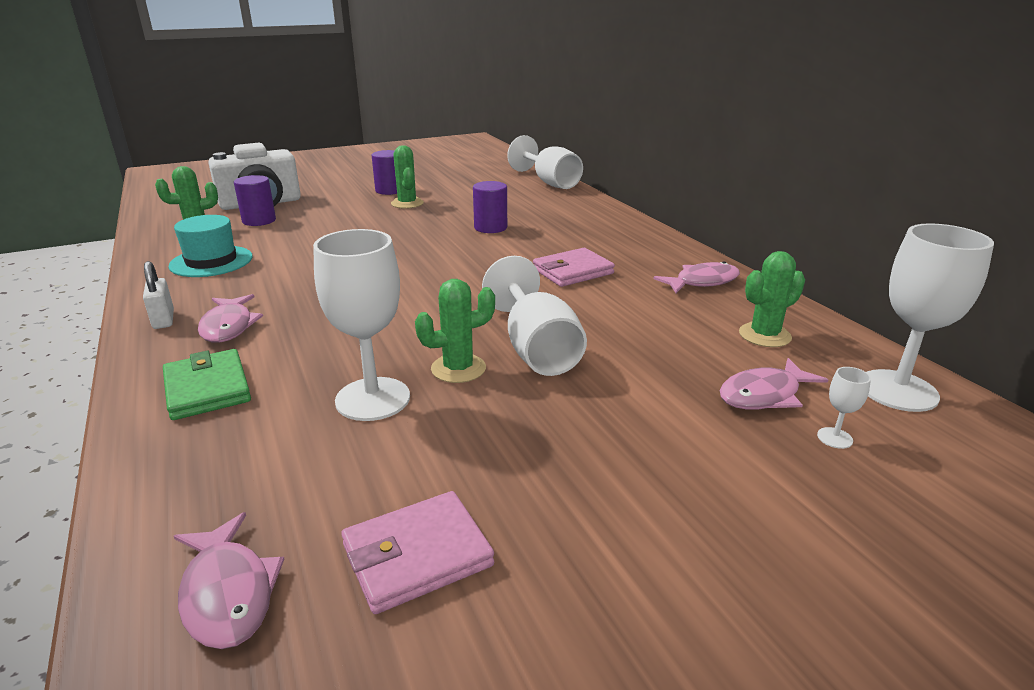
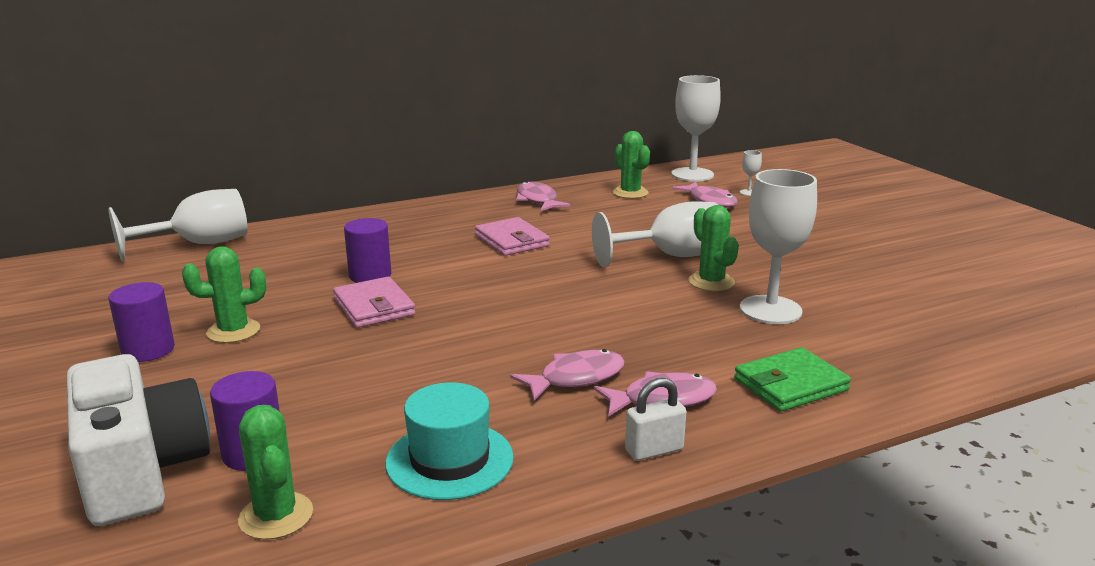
camera: 90 degrees left, 5 degrees down
(228, 593) = (988, 331): pink fish -> pink fish (576, 378)
(417, 555) = (917, 285): pink wallet -> pink wallet (374, 307)

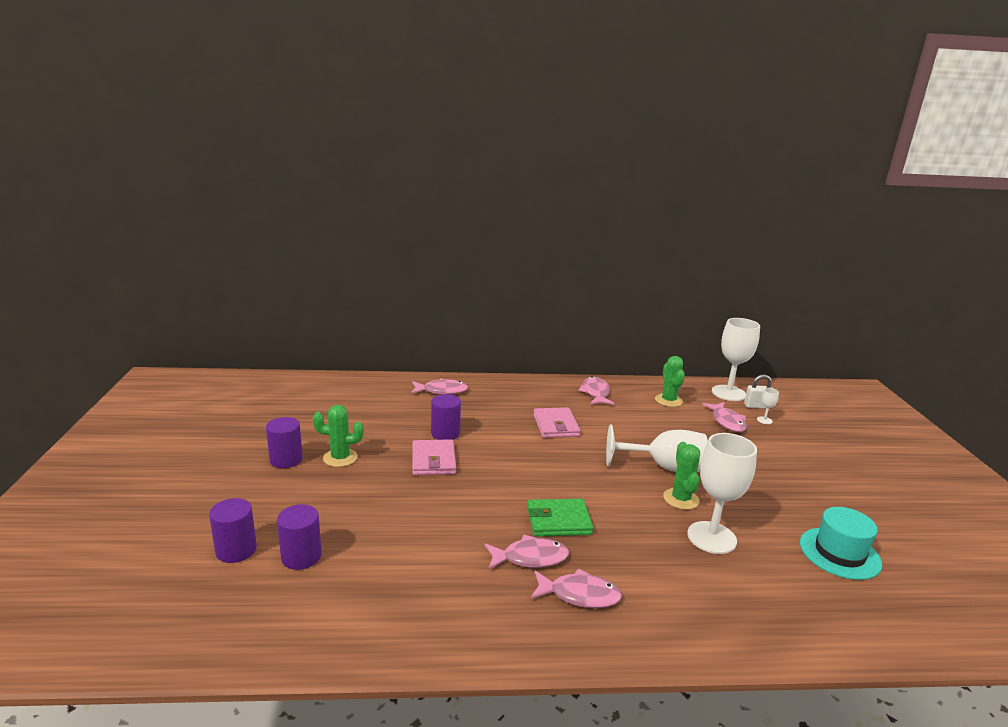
camera: 20 degrees right, 0 degrees up
(141, 471) = (236, 550): white camera -> purple cylinder
(199, 244) = (357, 383): white goblet -> none
(276, 516) = (288, 608): green cactus -> none
(332, 232) = (442, 391): none -> pink fish
(449, 460) = (410, 600): turquoise hat -> turquoise hat (839, 553)
(654, 450) = (547, 636): white padlock -> white padlock (756, 406)
(790, 385) = (684, 611): green wallet -> green wallet (558, 521)

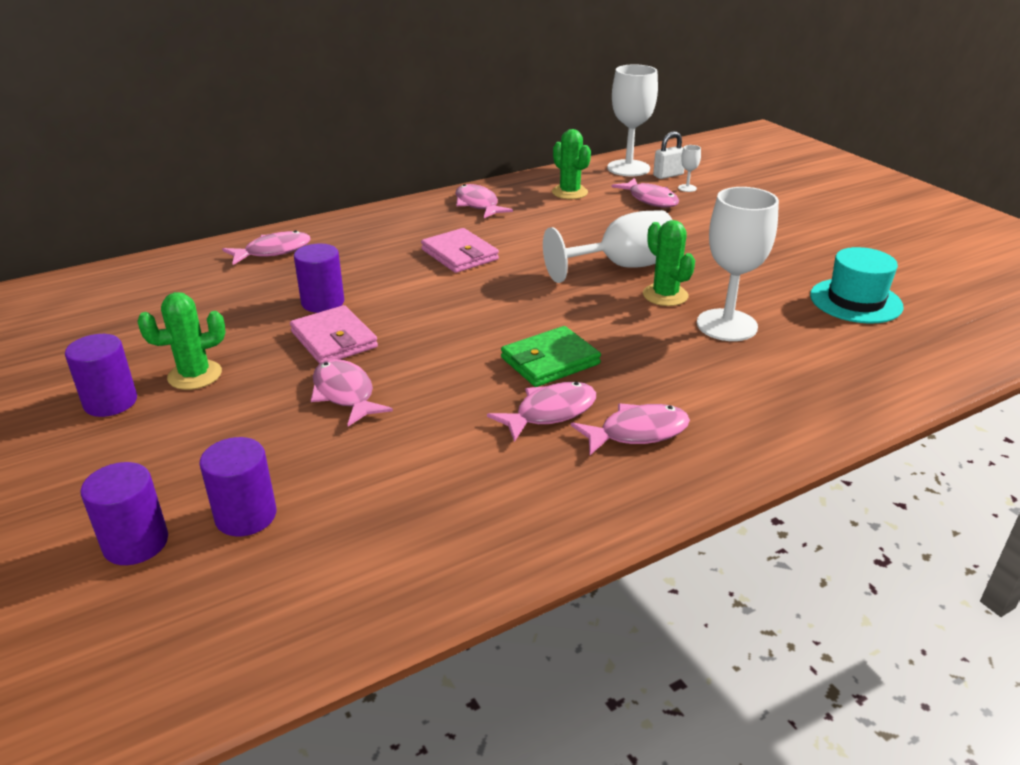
camera: 25 degrees left, 10 degrees up
(413, 499) = (345, 394): none -> pink fish

